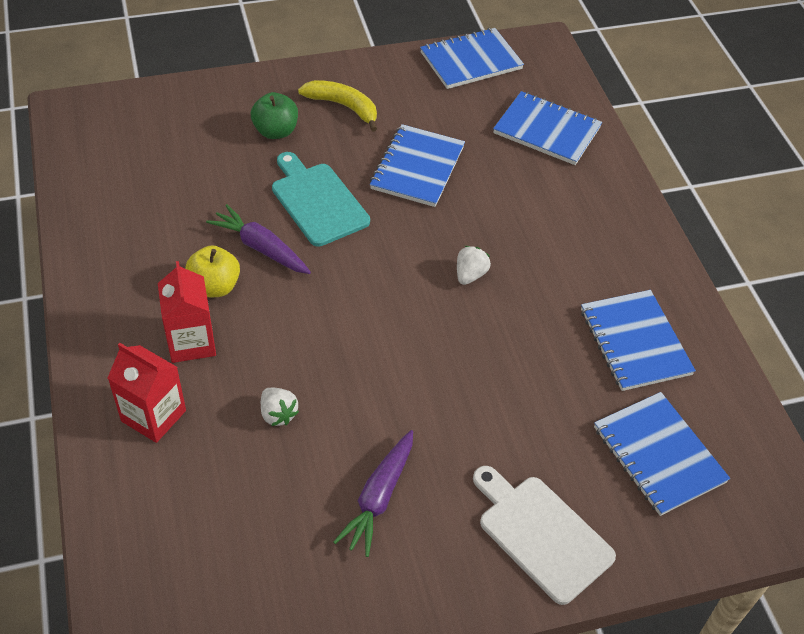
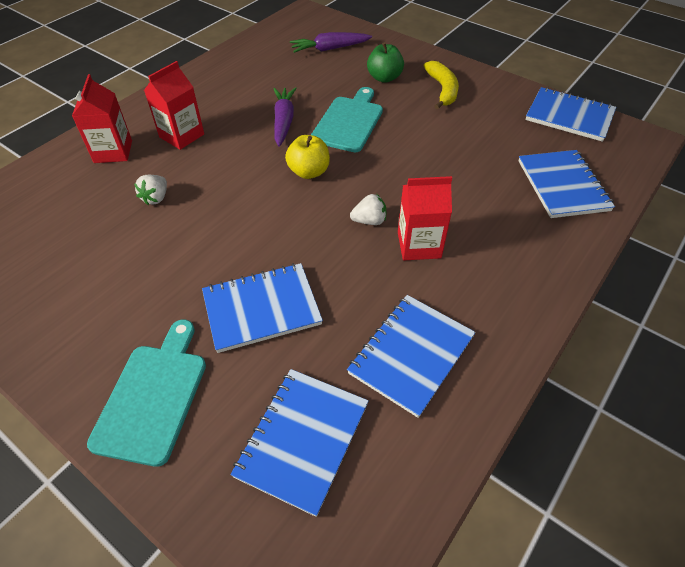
camera: 55 degrees right, 0 degrees up
(214, 287) = (233, 121): yellow apple -> yellow apple (309, 172)
(379, 497) = (122, 281): purple carrot -> purple carrot (330, 49)
(417, 168) = (435, 145): blue notebook -> blue notebook (261, 308)
(529, 262) = (419, 245): none -> red carton
(541, 534) = (153, 396): white cutting board -> turquoise cutting board

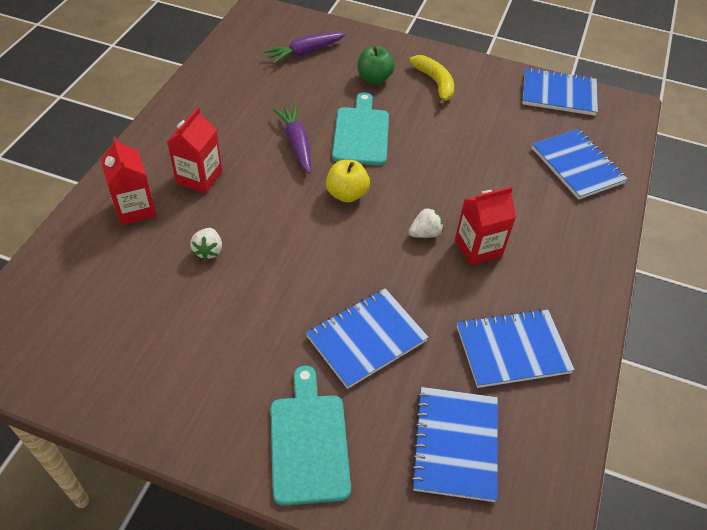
camera: 20 degrees left, 0 degrees up
(411, 354) = (512, 349): blue notebook -> blue notebook turned 60 degrees clockwise

